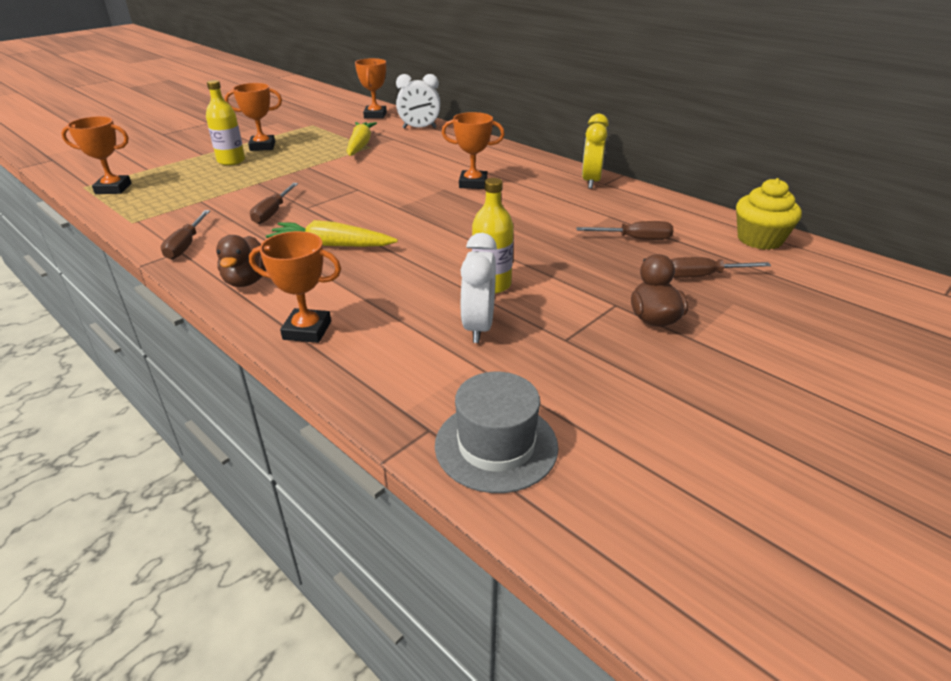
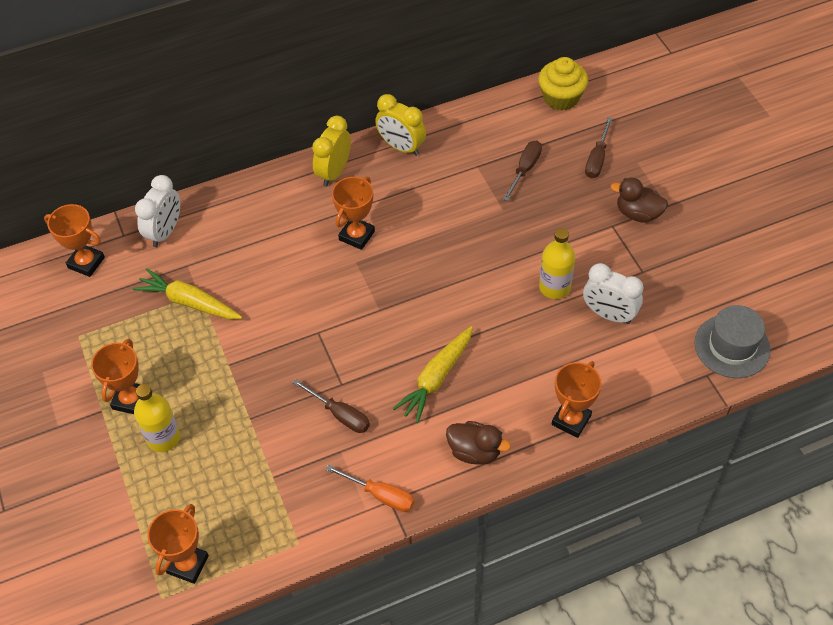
camera: 65 degrees left, 20 degrees up
(186, 245) = (380, 495): brown screwdriver -> orange screwdriver
(532, 164) = (334, 172): none -> yellow clock

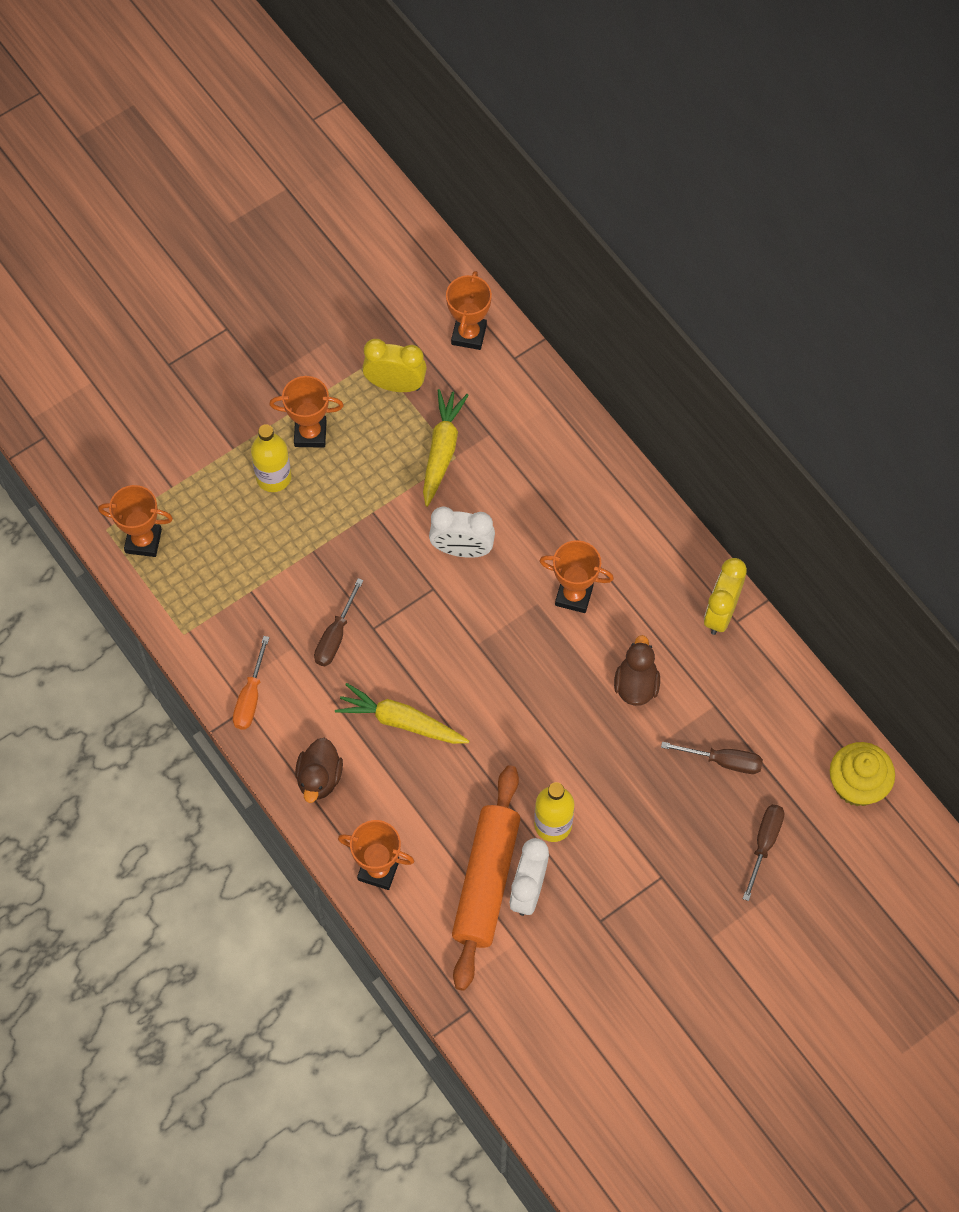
camera: 75 degrees right, 10 degrees up
(165, 232) = (529, 398): white clock -> white clock (462, 550)
(334, 172) = (661, 548): yellow clock -> yellow clock (395, 385)
(596, 342) = (486, 882): none -> orange rolling pin
(597, 159) = (764, 844): brown screwdriver -> brown screwdriver turned 105 degrees clockwise
(638, 213) = (688, 904): brown duck -> brown duck (636, 685)
(732, 346) = (515, 1034): grey hat -> none

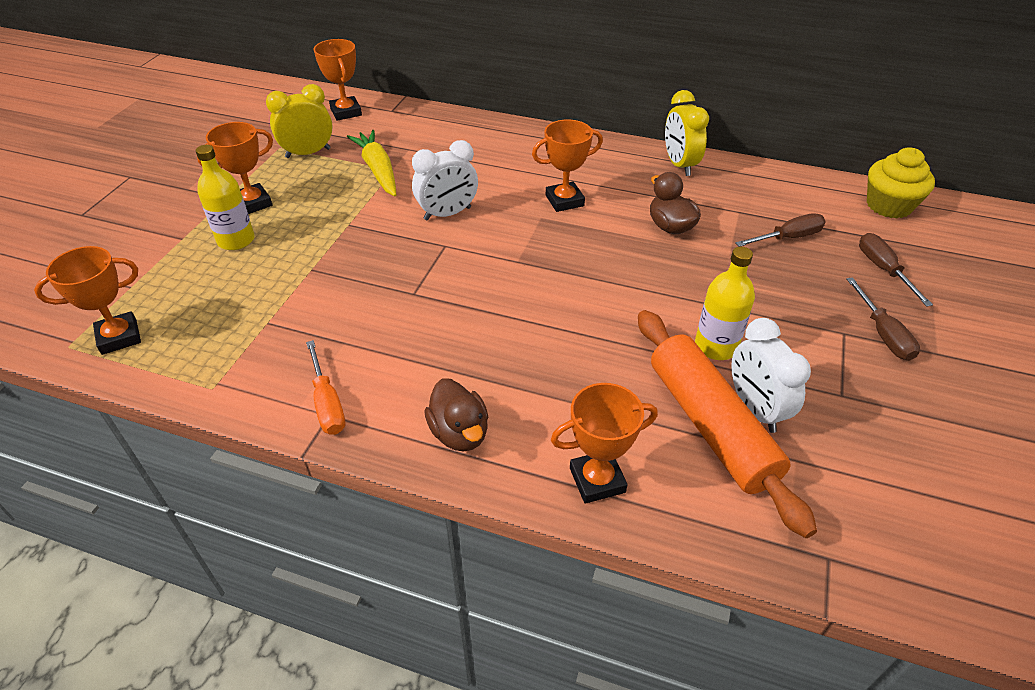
camera: 35 degrees left, 20 degrees down
(335, 636) = (381, 315): brown screwdriver -> brown screwdriver (883, 334)
(401, 721) = (501, 344): yellow carrot -> none

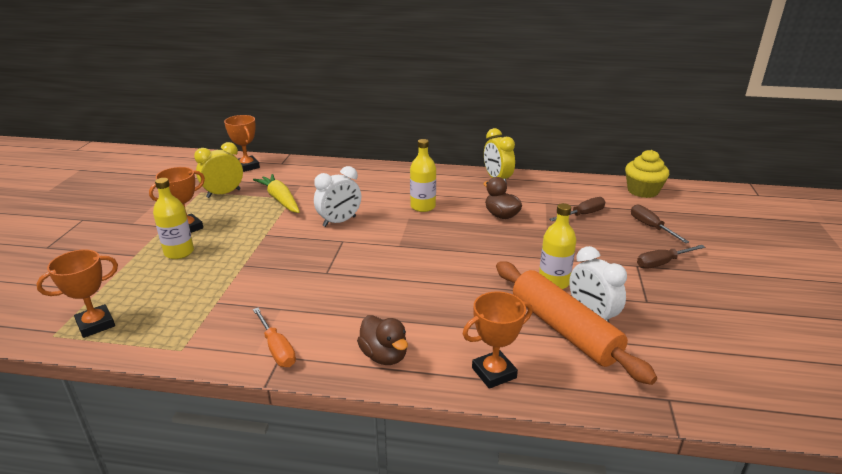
camera: 10 degrees left, 15 degrees down
(564, 201) = (423, 206): orange trophy -> yellow bottle
(883, 334) = (662, 263): brown screwdriver -> brown screwdriver turned 90 degrees clockwise

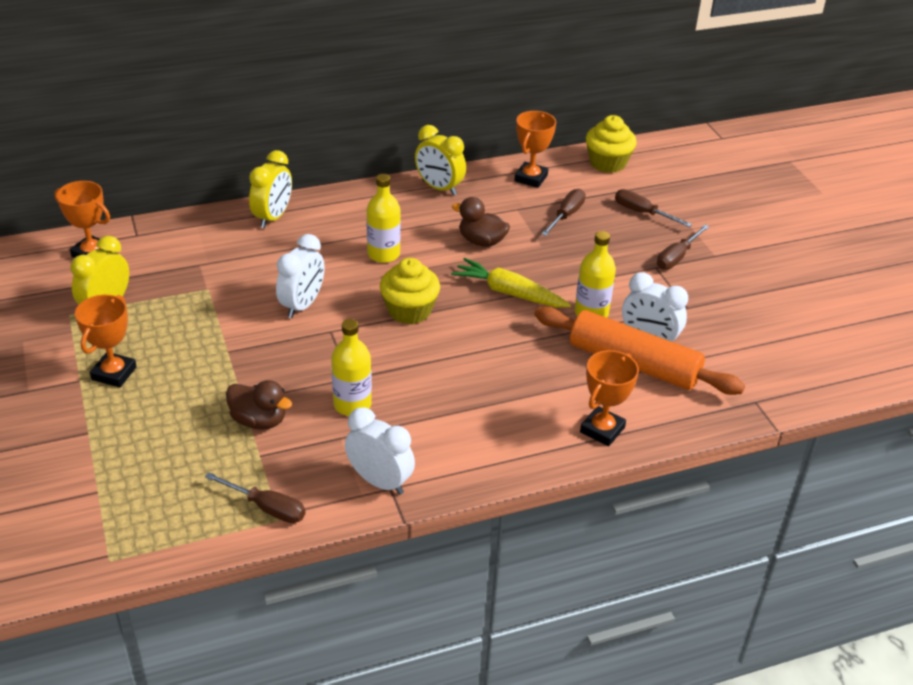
camera: 30 degrees left, 10 degrees up
(96, 324) = (146, 530): orange trophy -> orange trophy (531, 178)
(179, 252) = (143, 410): yellow bottle -> yellow bottle (352, 404)
(182, 338) = (267, 508): none -> brown screwdriver
(277, 349) = (380, 481): orange screwdriver -> white clock
(280, 200) = (195, 295): yellow carrot -> yellow carrot (509, 293)
(370, 172) = (273, 217): none -> yellow clock
(384, 356) = (491, 450): brown duck -> brown duck (259, 420)
(409, 243) = (409, 310): none -> yellow cupcake

